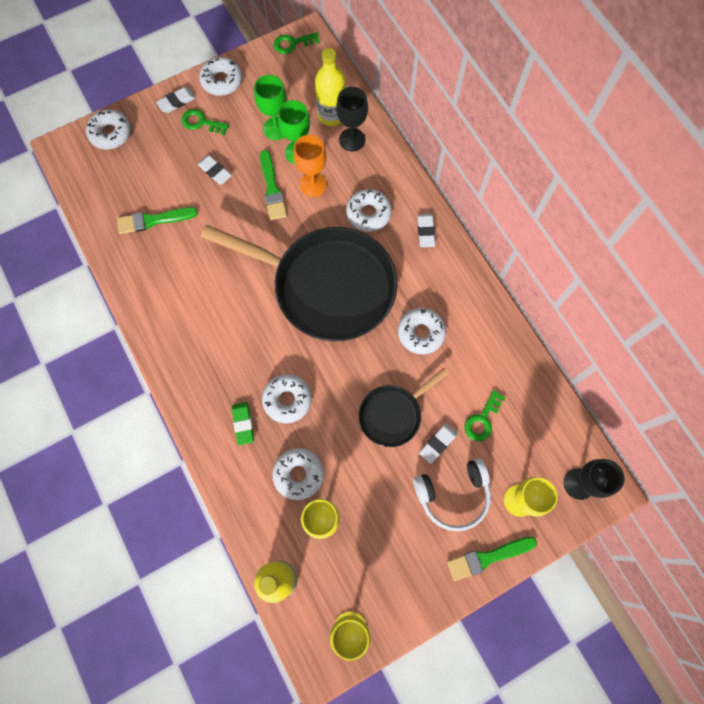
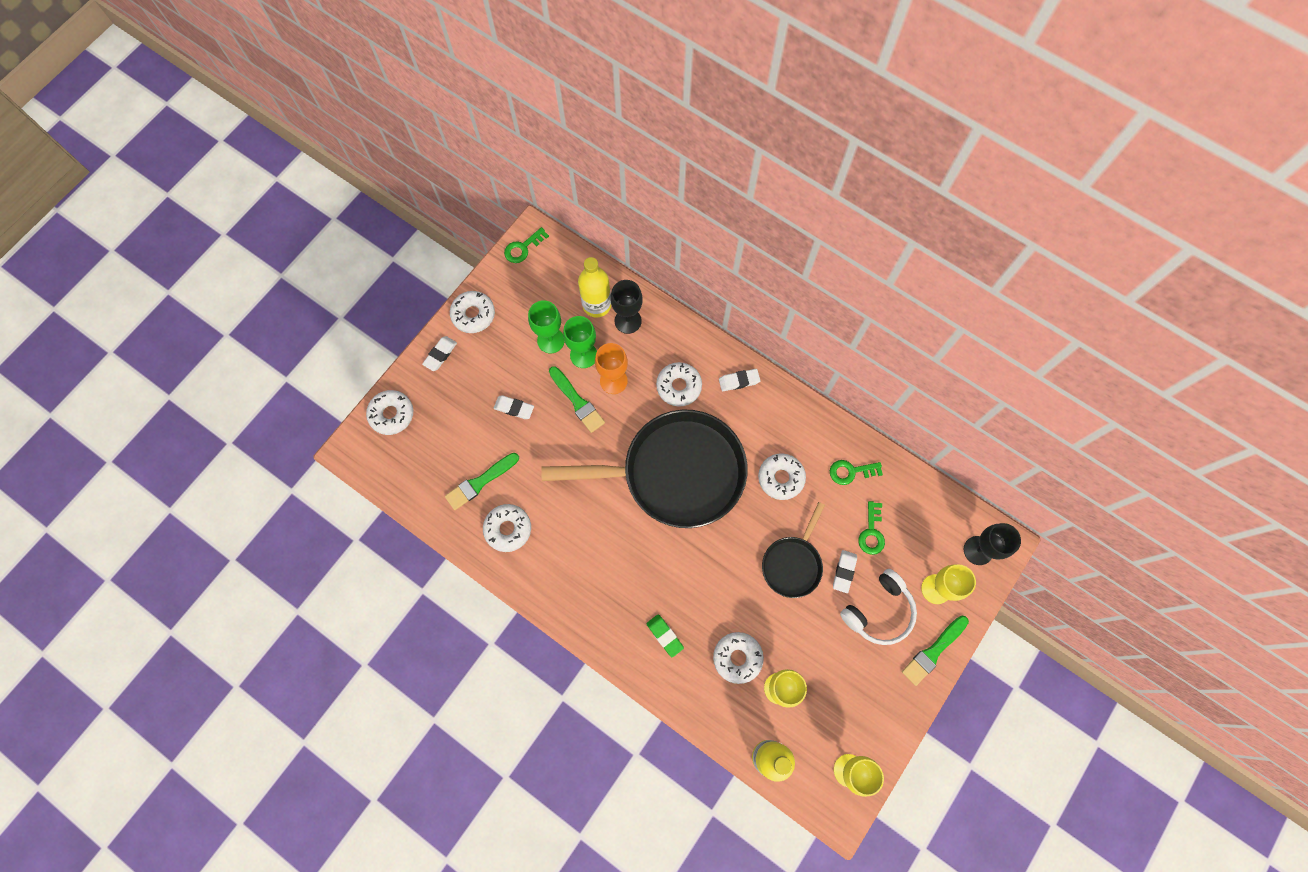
camera: 25 degrees left, 0 degrees up
(201, 122) = (475, 365): green key -> green key (851, 471)
(287, 400) = (693, 595): white donut -> white donut (508, 529)
(425, 232) = (739, 381): white eraser -> white eraser turned 75 degrees counterclockwise

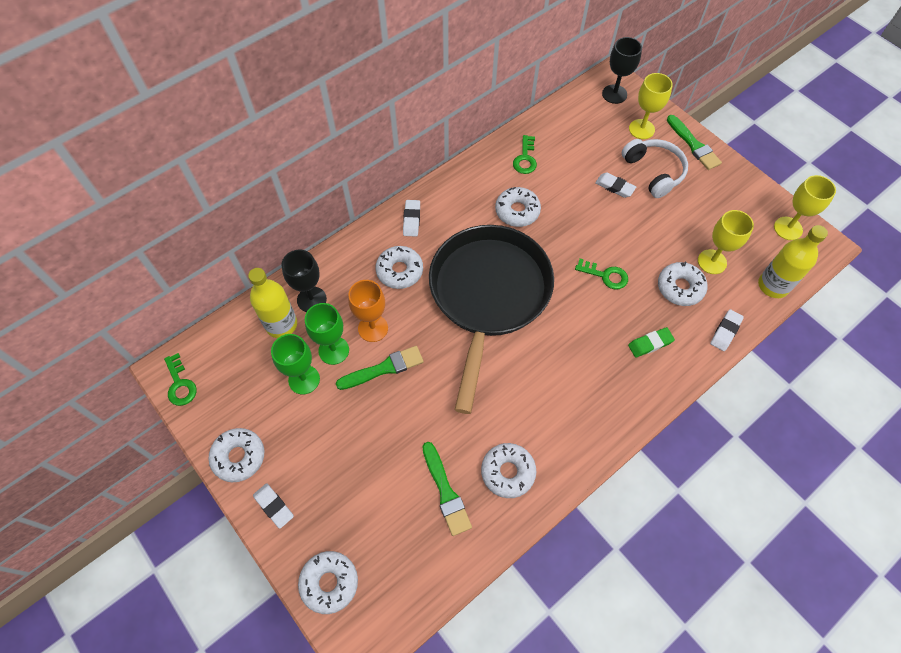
camera: 75 degrees left, 10 degrees down
(514, 408) = (369, 435): white eraser -> white eraser (725, 331)
(793, 564) = (600, 222): black pan -> none
(871, 532) = (583, 158): green key -> green key (605, 275)

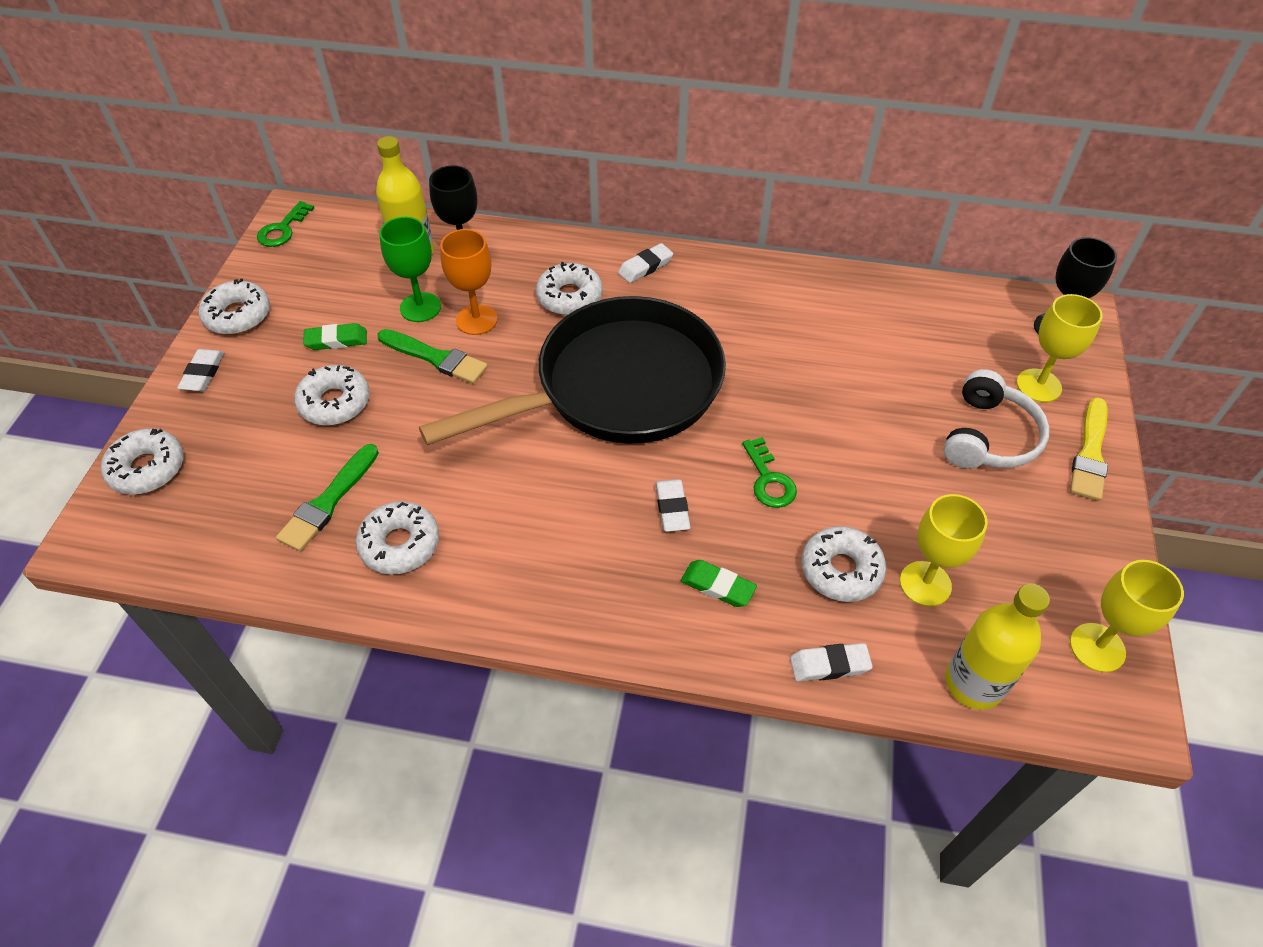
camera: 50 degrees right, 10 degrees down
(304, 379) = (365, 307): green goblet -> none
(318, 412) = (336, 340): none -> green eraser
(517, 211) = (762, 343): white donut -> white donut (335, 403)
(525, 158) = (845, 306): green key -> none
(614, 187) = (913, 411): white eraser -> white eraser (672, 508)
(693, 145) = (1090, 454): green brush -> yellow brush

